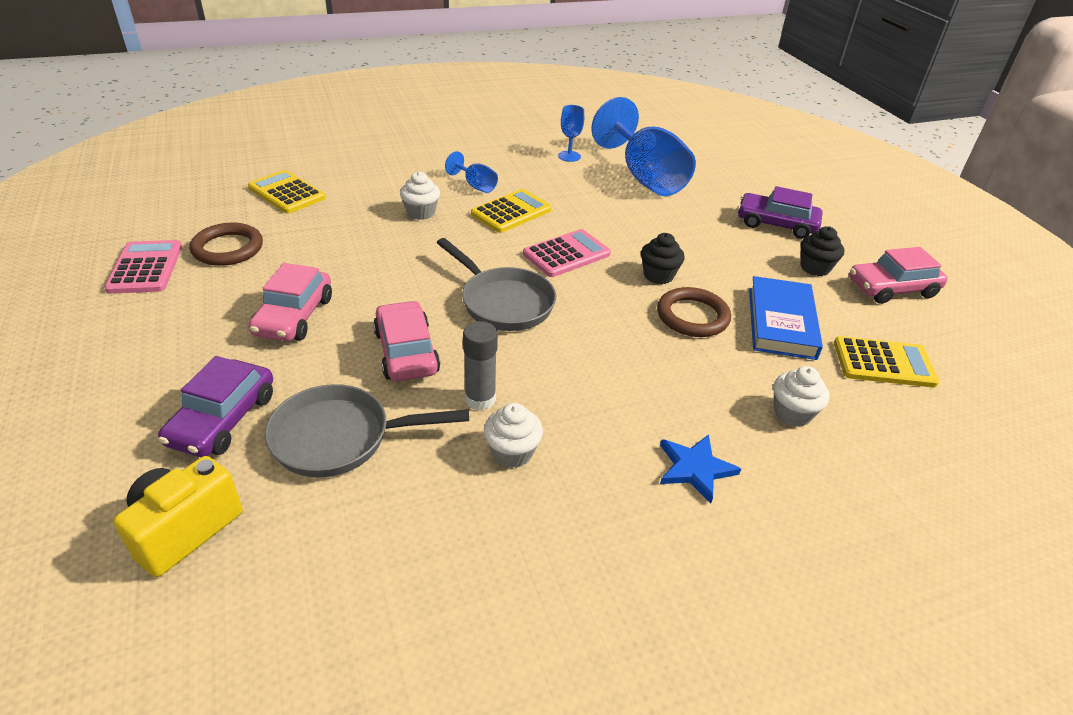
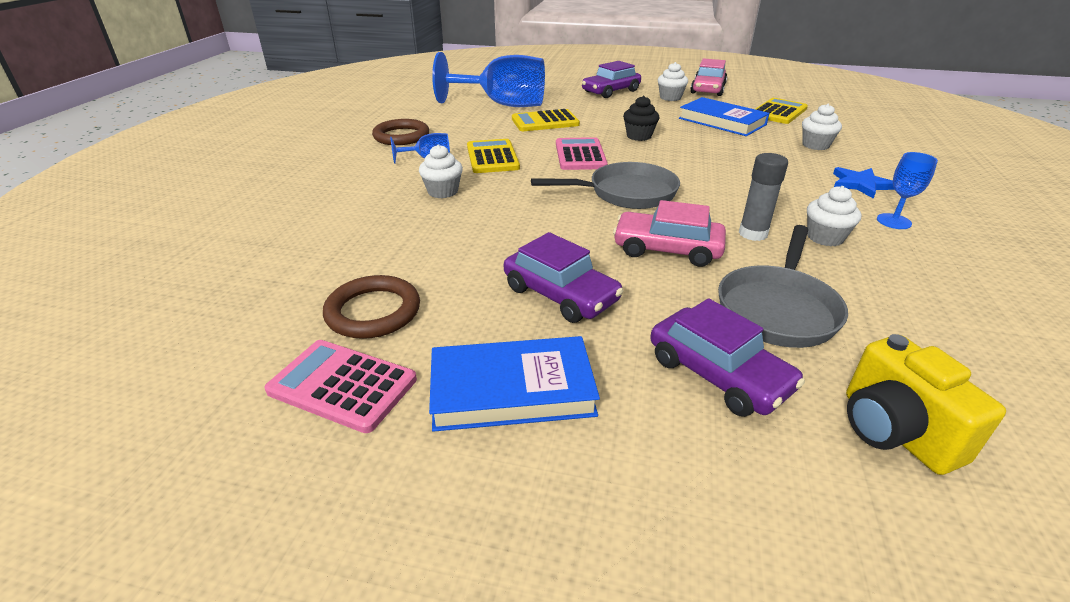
camera: 55 degrees left, 5 degrees down
(165, 330) = (512, 390): none -> blue book
(287, 193) = (298, 250): yellow calculator -> yellow calculator (545, 122)
(294, 316) = (560, 294): pink car -> purple car
(569, 156) = (434, 117): blue goblet -> blue goblet (893, 221)
(692, 316) = (697, 140): brown ring -> brown ring (401, 136)
(815, 268) = (670, 98): black cupcake -> white cupcake

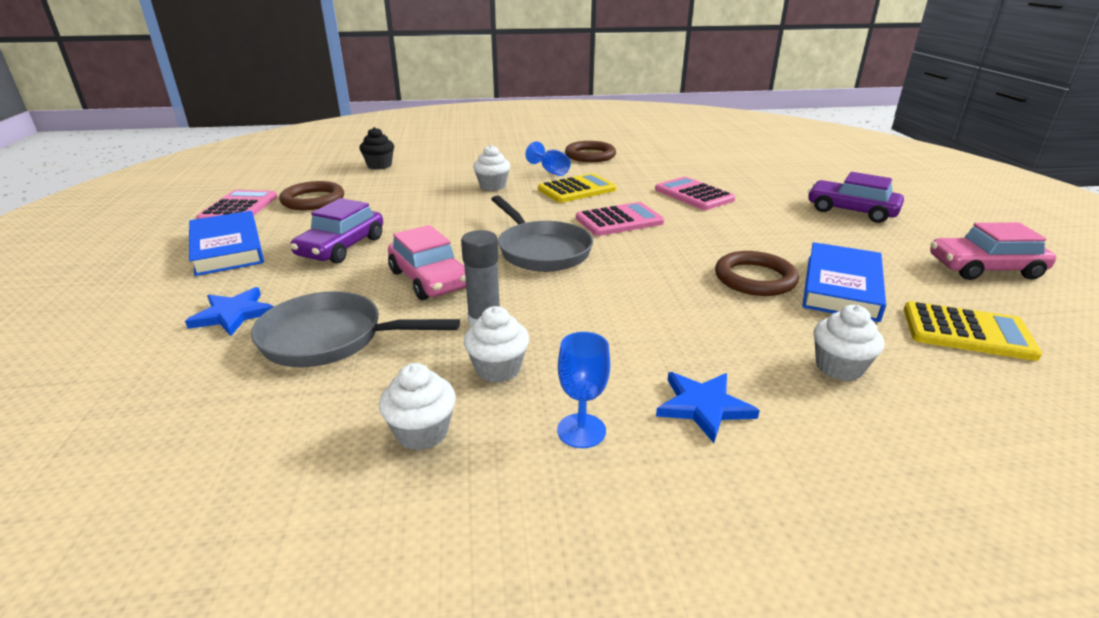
camera: 70 degrees right, 5 degrees down
(503, 105) = (718, 172): blue goblet -> none
(545, 122) = (694, 195): yellow calculator -> pink calculator
(639, 136) = (710, 241): black cupcake -> black cupcake (379, 165)
(667, 249) = (429, 279): pink car -> pink car turned 150 degrees clockwise
(670, 98) = (890, 246): white cupcake -> white cupcake (422, 432)
(703, 138) = (755, 278): none -> brown ring
(718, 374) = (233, 314): purple car -> blue star
(894, 431) = (142, 396): yellow camera -> none

